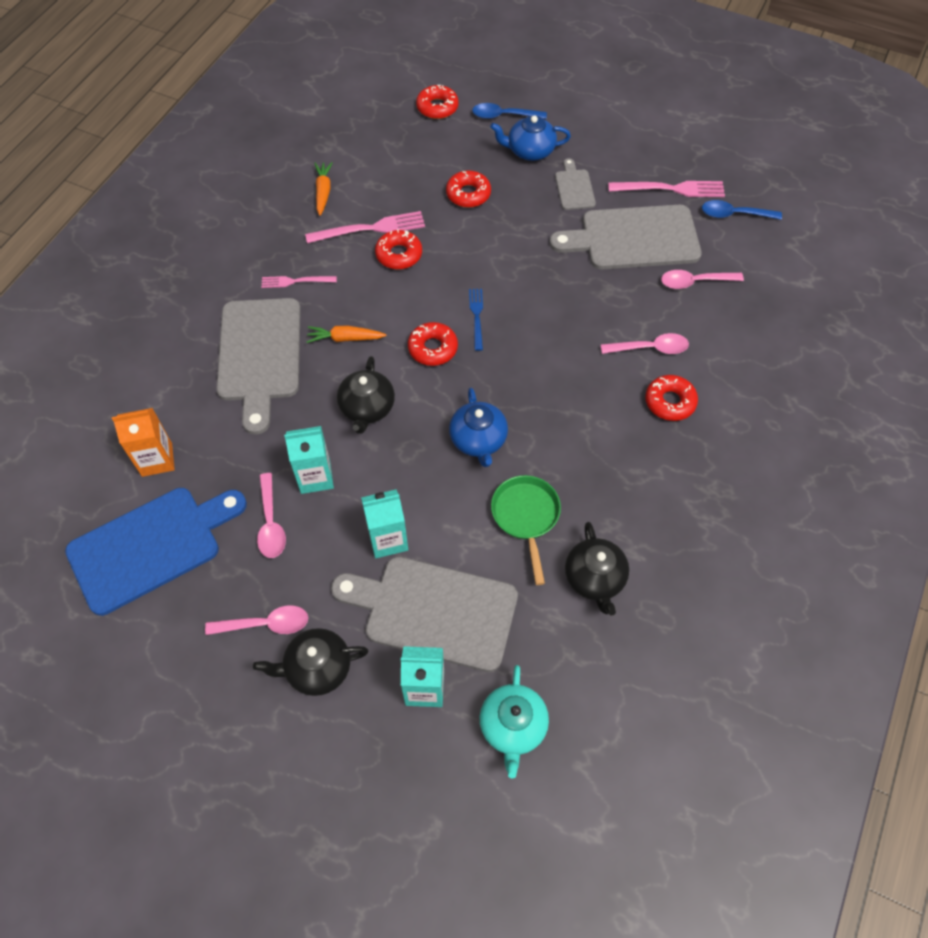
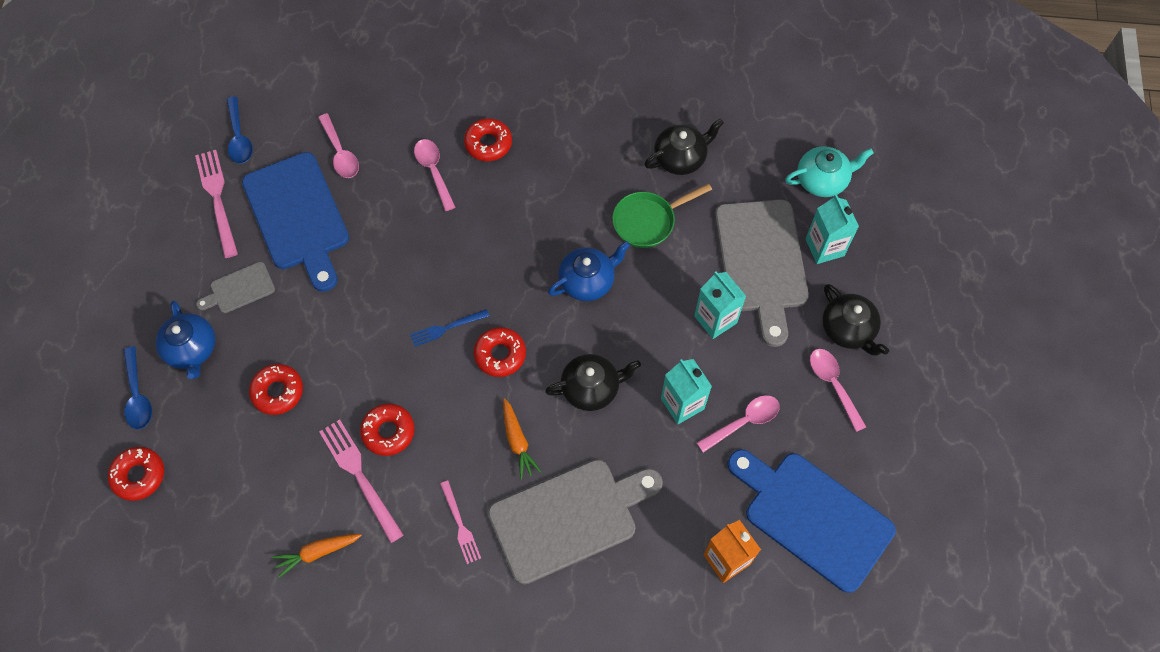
camera: 110 degrees left, 5 degrees up
(633, 238) = (298, 216): grey cutting board -> blue cutting board

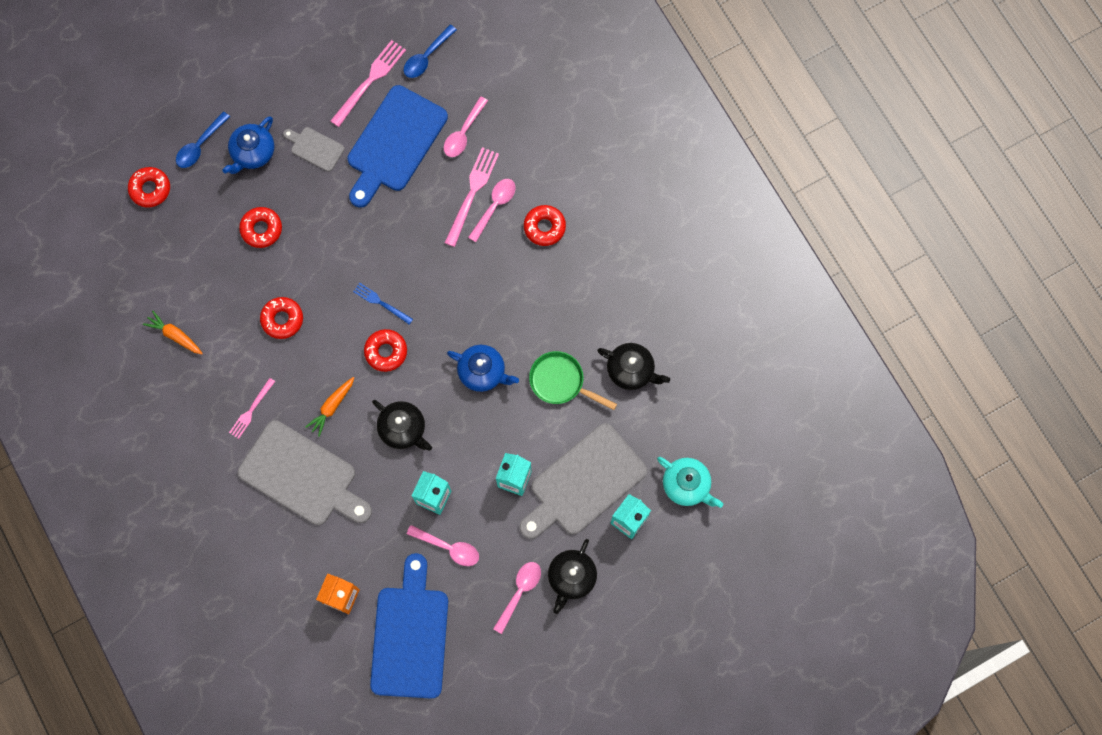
camera: 55 degrees right, 10 degrees up
(359, 476) = (241, 323): pink fork -> pink fork (472, 193)

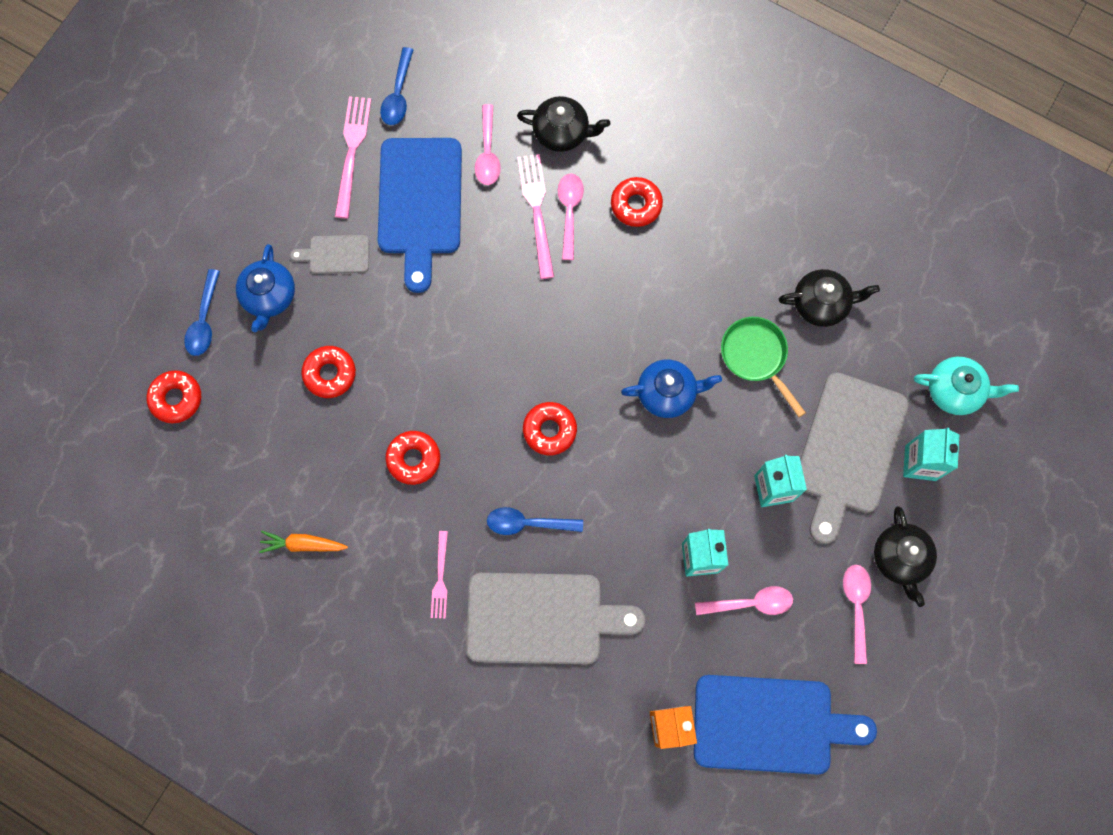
camera: 30 degrees left, 0 degrees up
(332, 407) = (528, 523): orange carrot -> blue spoon
(381, 303) = (511, 380): blue fork -> none
(403, 429) = (620, 503): black teapot -> black teapot (562, 132)
(410, 636) = (770, 724): blue cutting board -> blue cutting board turned 120 degrees clockwise
(561, 382) = (756, 357): green pan -> green pan turned 60 degrees clockwise

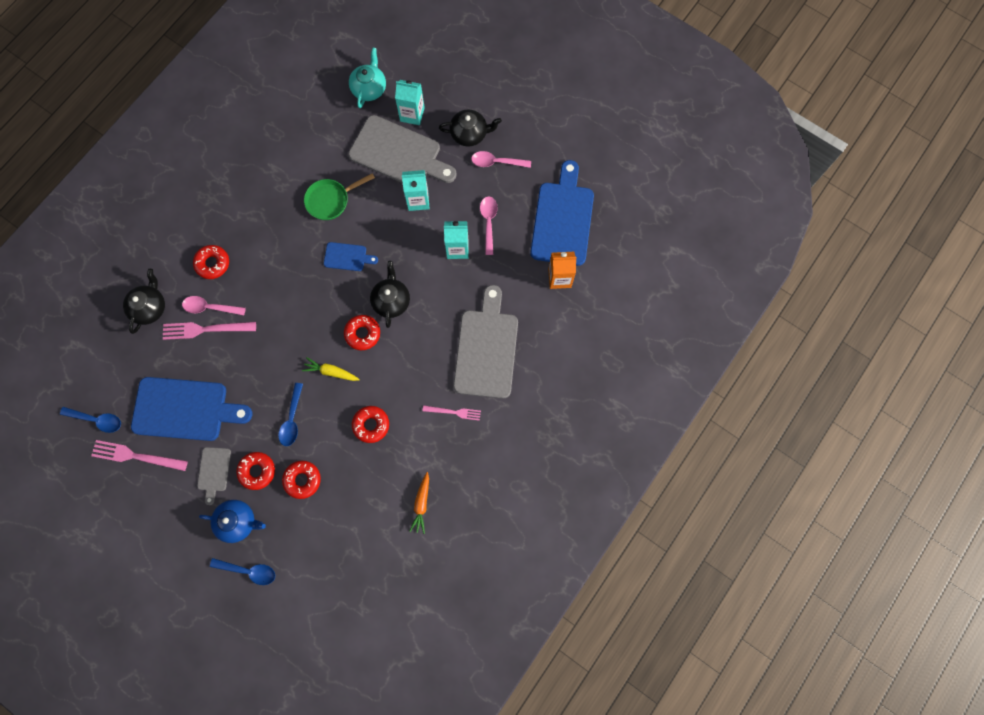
camera: 85 degrees left, 0 degrees up
(176, 398) = (305, 593): red donut -> red donut (257, 471)
(488, 153) = (155, 359): pink spoon -> none
(488, 392) = (331, 372): none -> yellow carrot
(528, 523) = (423, 353): blue spoon -> blue spoon (292, 419)
(667, 393) = (347, 257): blue teapot -> blue cutting board
(821, 303) = (301, 157): black teapot -> black teapot (391, 301)

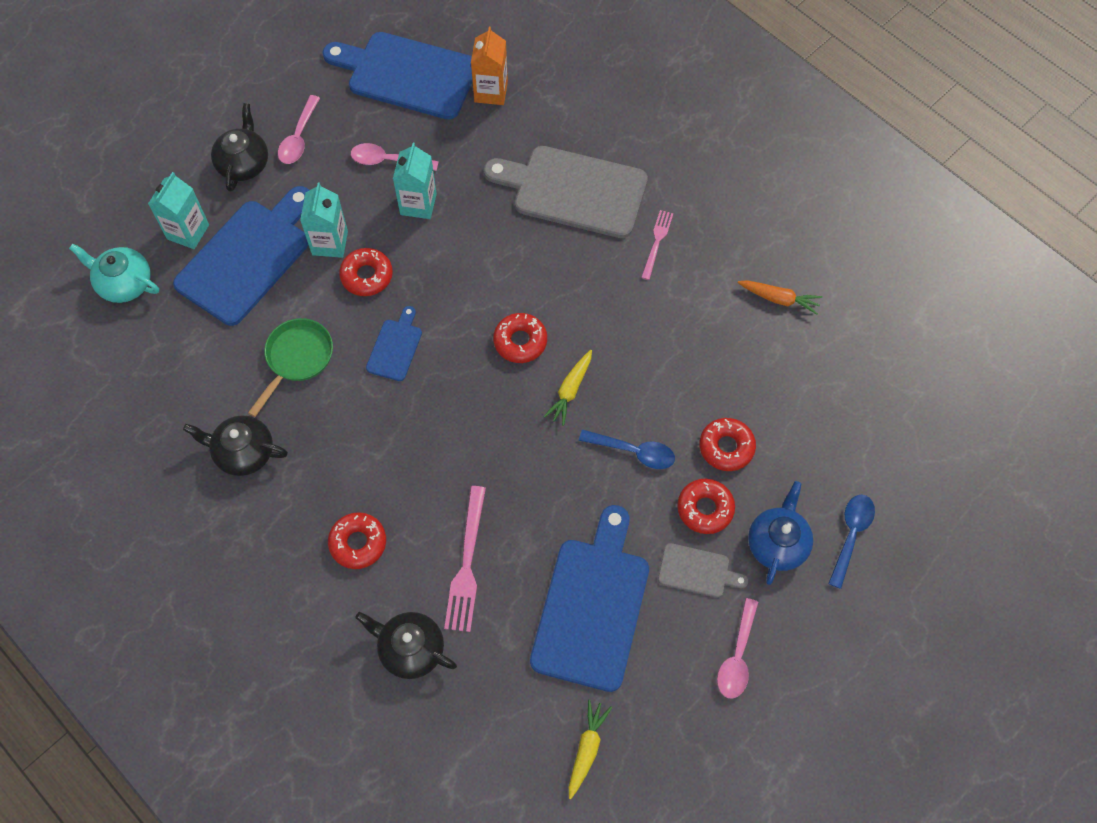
camera: 80 degrees left, 10 degrees down
(97, 420) = (586, 749): blue spoon -> yellow carrot
(136, 456) = (656, 689): pink fork -> none
(210, 307) = (432, 554): pink spoon -> pink spoon (737, 656)
(331, 200) = (297, 359): green pan -> green pan turned 135 degrees counterclockwise
(371, 425) = (658, 347): red donut -> red donut (367, 276)
(391, 301) = (478, 298): black teapot -> black teapot (243, 452)
(399, 154) = (247, 258): grey cutting board -> blue cutting board

